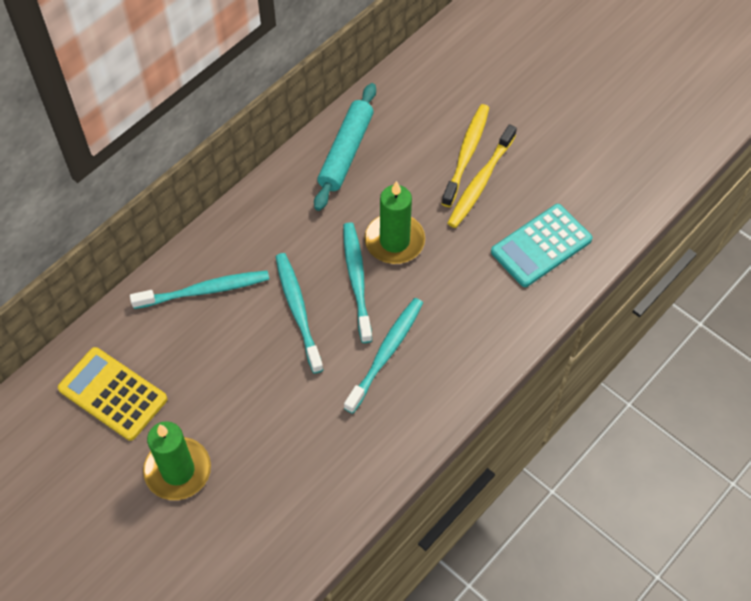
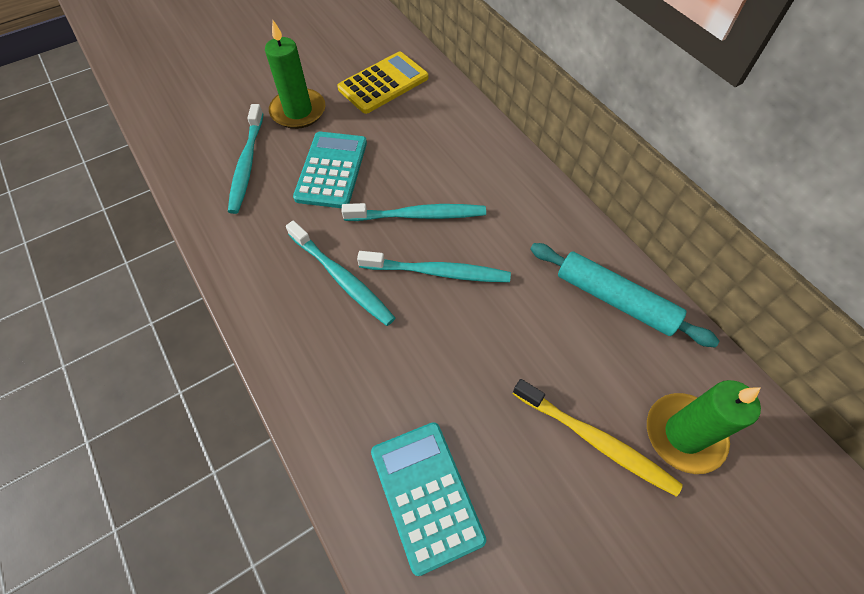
camera: 105 degrees right, 0 degrees up
(205, 290) = (463, 151): turquoise toothbrush -> turquoise toothbrush (247, 165)
(259, 405) = (331, 170): none -> turquoise calculator
(394, 241) = (478, 320): green candle -> green candle (684, 434)
(480, 182) = (545, 444): yellow toothbrush -> none

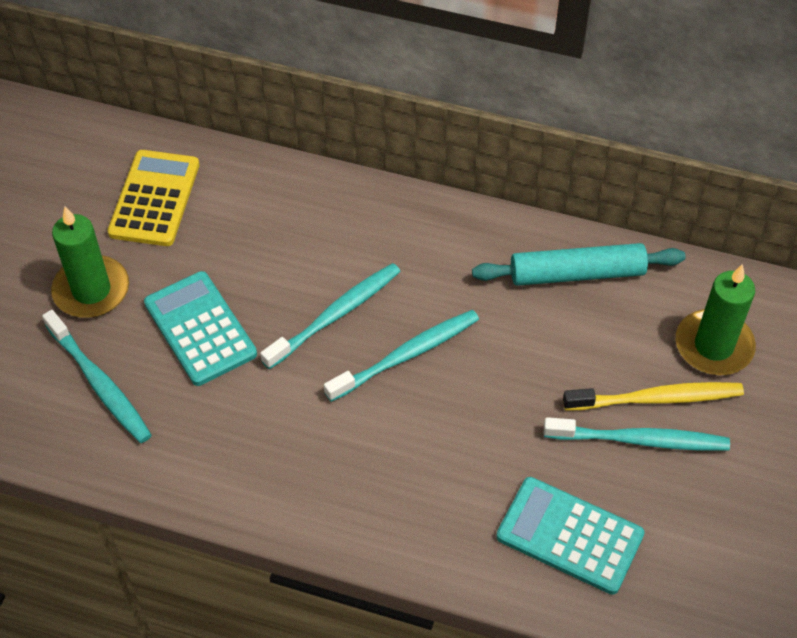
camera: 40 degrees left, 5 degrees down
(342, 279) = (325, 423): turquoise toothbrush -> turquoise toothbrush (640, 440)

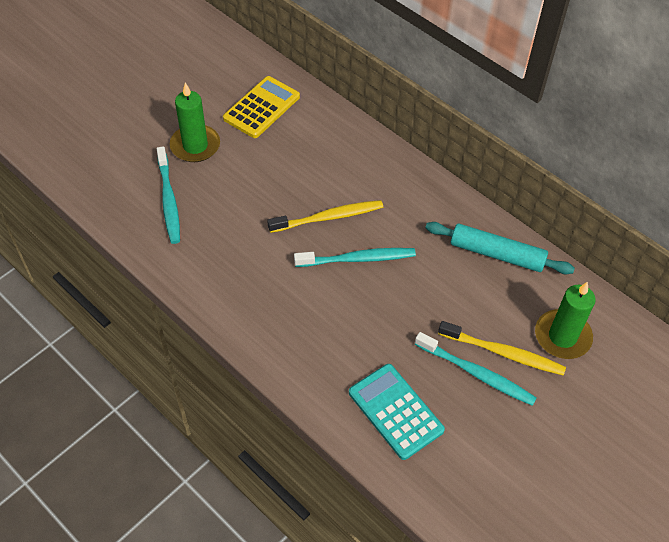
camera: 25 degrees right, 0 degrees up
(200, 329) = (244, 193): turquoise calculator -> none
(336, 315) = (329, 217): turquoise toothbrush -> yellow toothbrush

